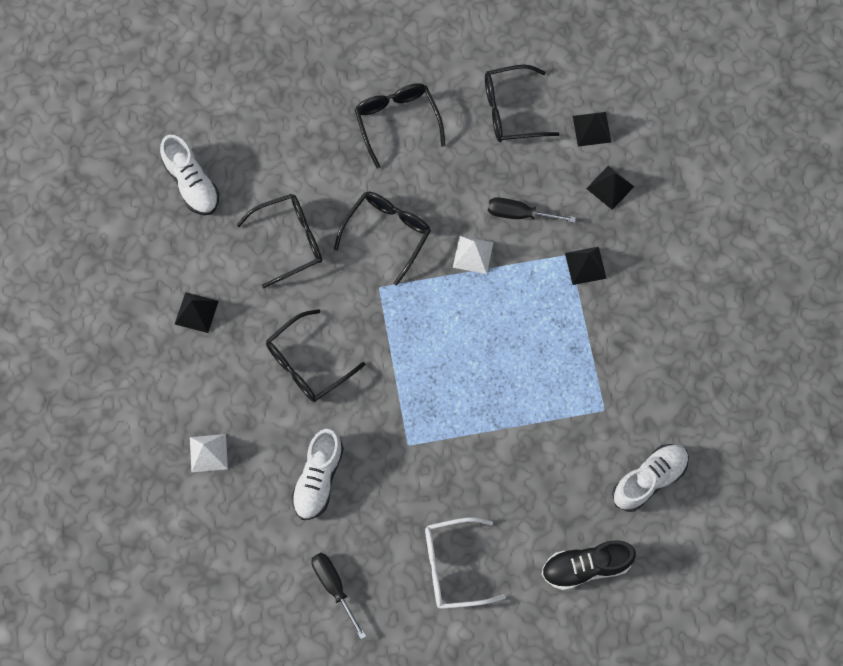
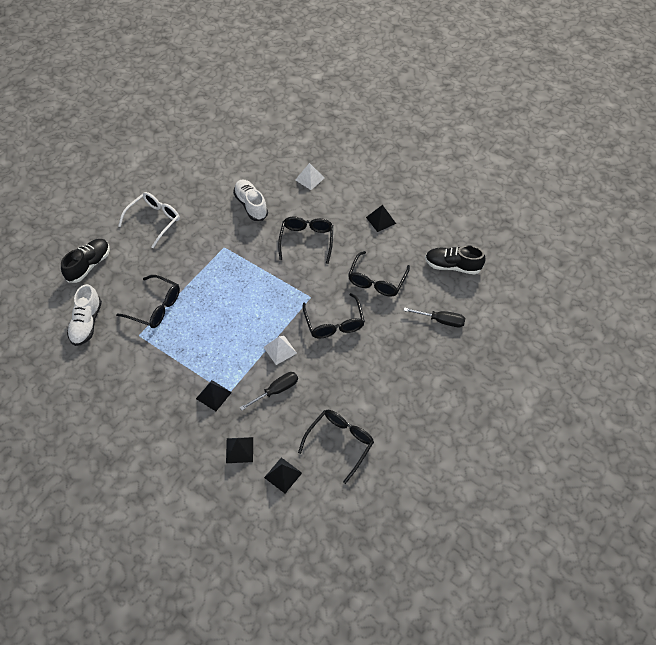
camera: 135 degrees right, 15 degrees down
(192, 183) = (452, 266): white shoe -> black shoe
(334, 587) = (201, 177): black screwdriver -> black screwdriver (441, 320)
(397, 121) = (393, 381): black glasses -> black glasses (155, 307)

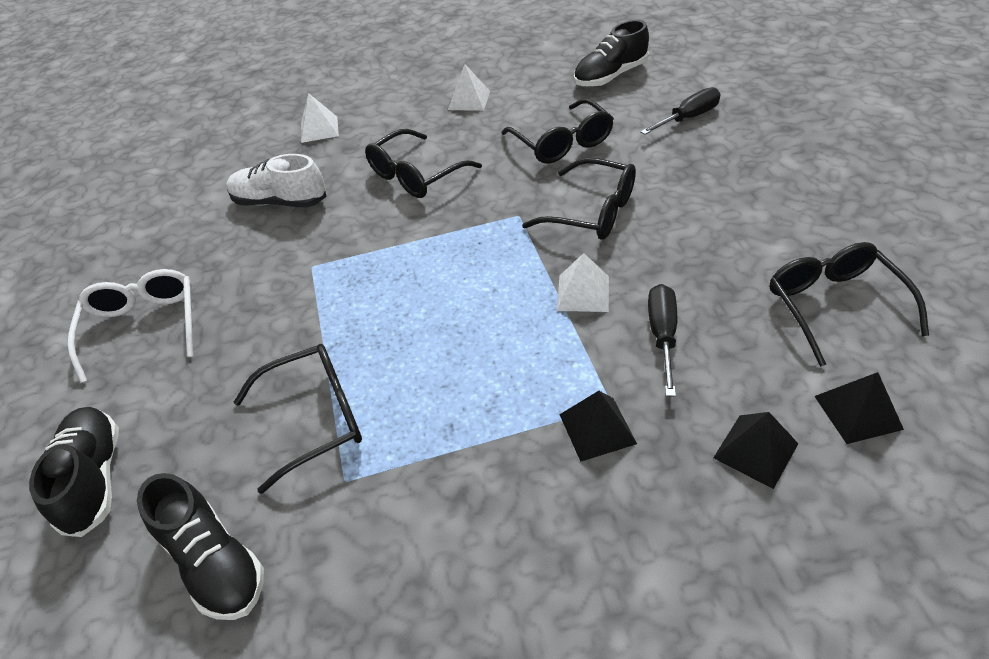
camera: 45 degrees left, 10 degrees down
(86, 323) = (214, 562): white shoe -> black shoe
(306, 240) = (415, 175): black glasses -> black glasses turned 90 degrees counterclockwise
(381, 220) = (469, 100): black pyramid -> white pyramid

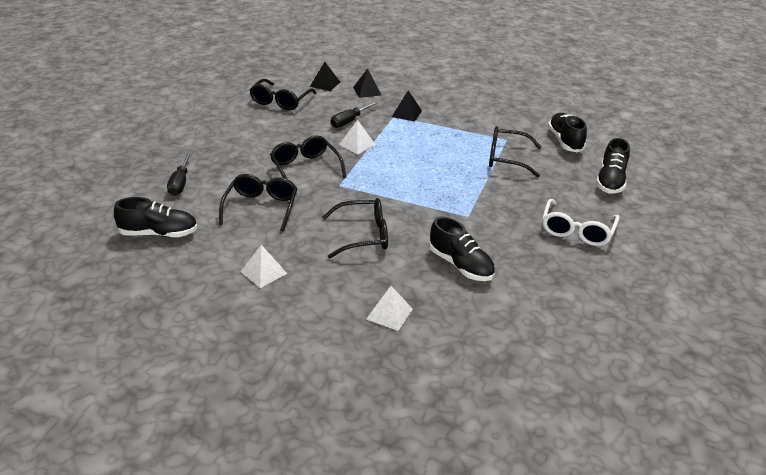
camera: 150 degrees left, 10 degrees down
(280, 202) = (460, 265): white shoe -> black shoe
(688, 118) = (180, 183): black screwdriver -> black screwdriver turned 90 degrees counterclockwise

